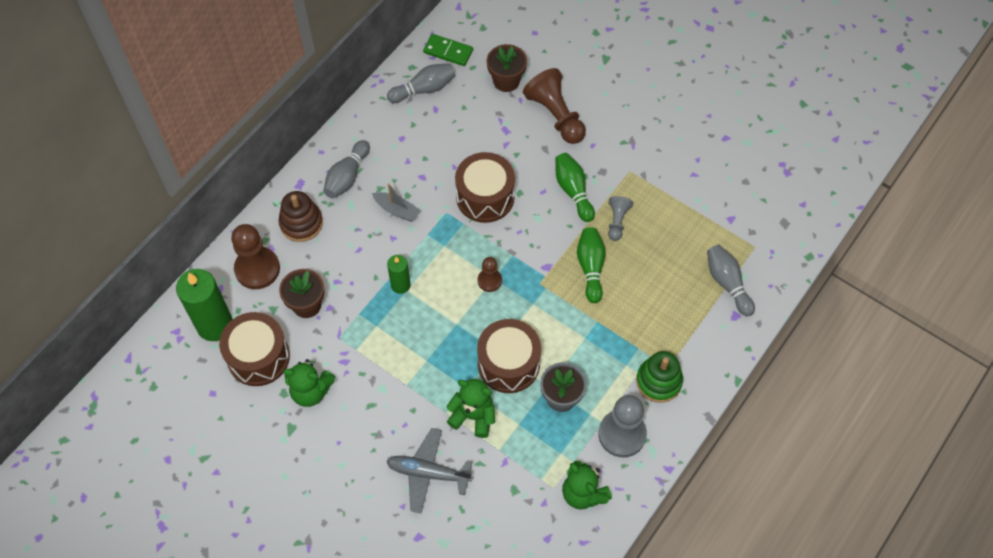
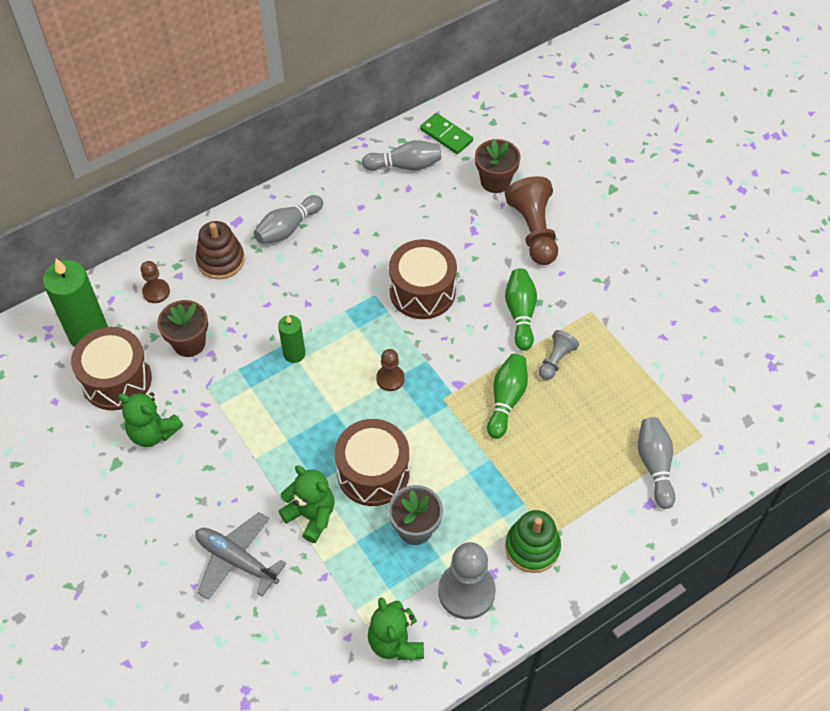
camera: 20 degrees right, 5 degrees down
(257, 269) = (156, 292): brown pawn -> brown pawn, size x0.55
(397, 210) = (324, 277): grey boat -> none

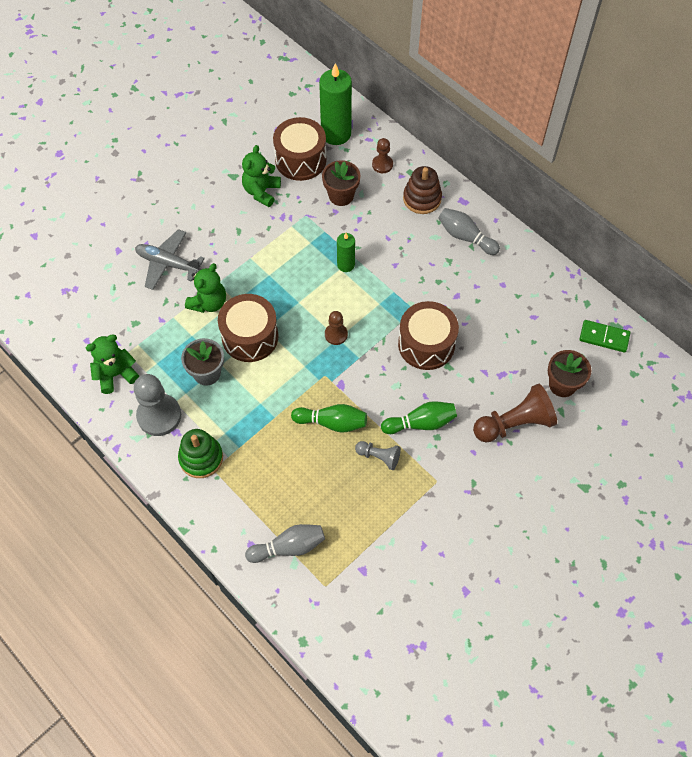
camera: 80 degrees right, 5 degrees up
(237, 560) = (168, 263): grey plane -> grey plane turned 90 degrees counterclockwise
(405, 165) = (558, 310): grey bowling pin -> none
(446, 135) = (604, 337): green domino -> green domino turned 75 degrees clockwise

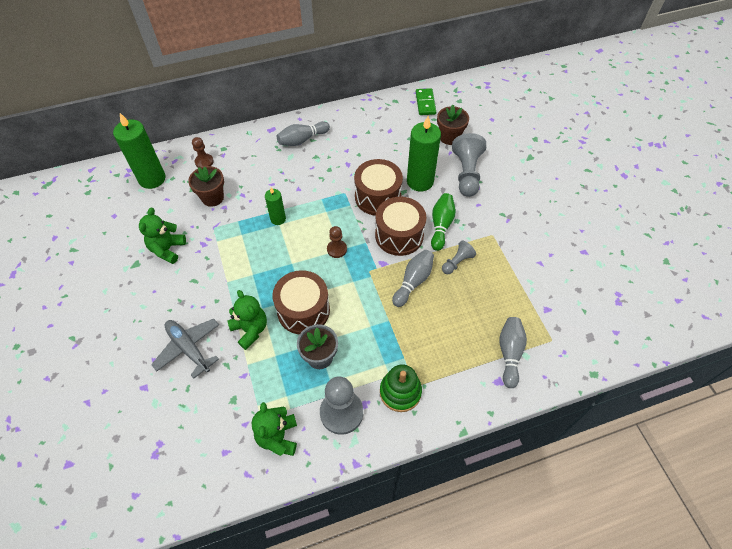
camera: 65 degrees left, 5 degrees down
(168, 263) = (189, 348): grey plane -> grey plane turned 90 degrees clockwise
(261, 191) = (167, 249): green teddy bear -> green teddy bear turned 60 degrees clockwise
(300, 160) = (158, 211): brown drum -> brown drum (399, 235)
(332, 422) = (413, 282): green bowling pin -> grey bowling pin
(422, 199) = (252, 151): brown stacking toy -> none
(473, 378) = (420, 181): none -> green candle
(514, 423) = (467, 173): brown pawn -> grey pawn
(604, 337) = (425, 103): green domino -> green domino turned 45 degrees counterclockwise

